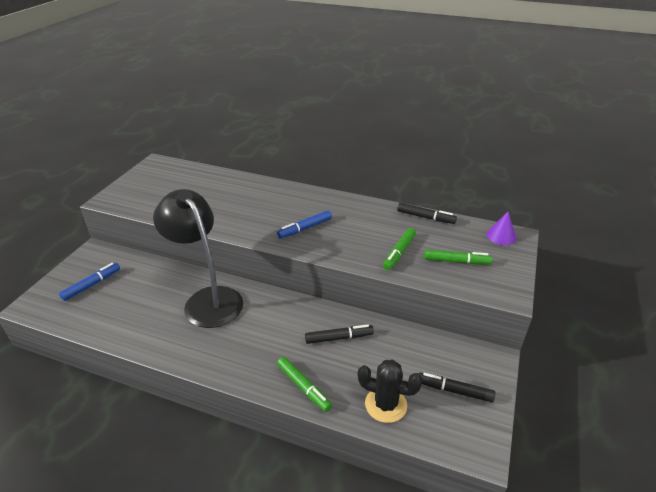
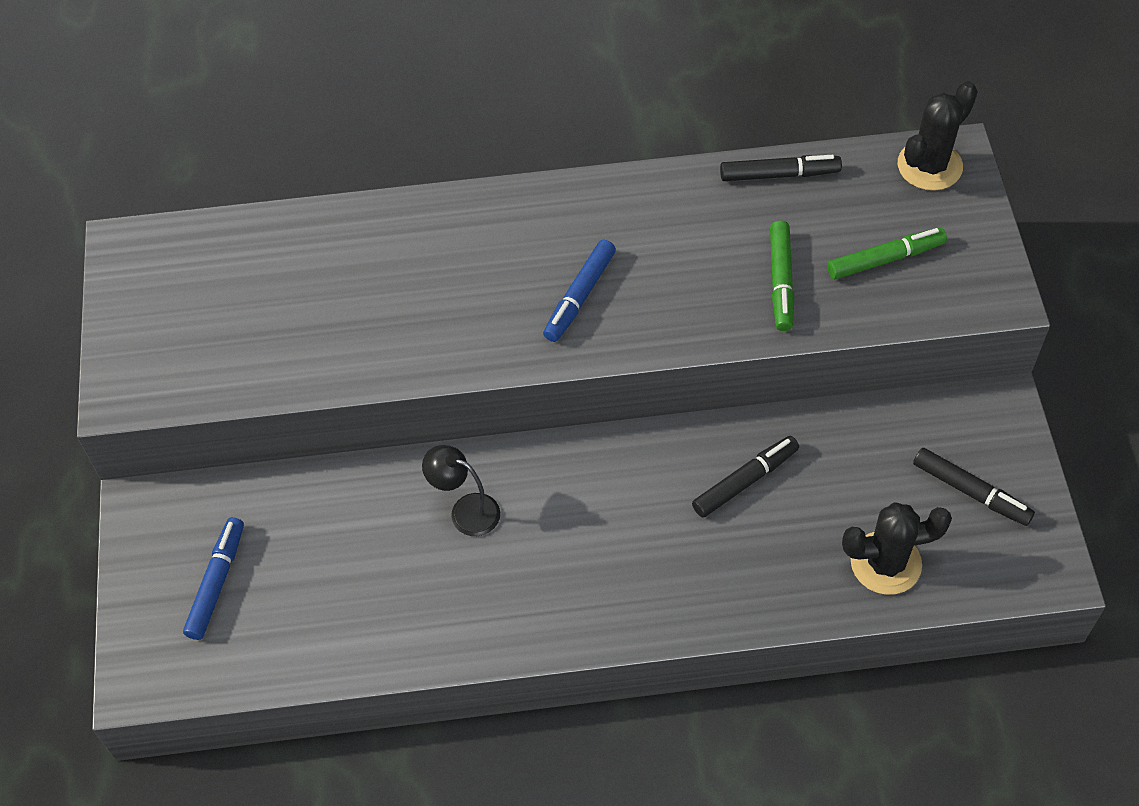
camera: 25 degrees left, 20 degrees up
(207, 299) = (465, 510): black lamp -> black lamp, size x0.43
(303, 387) = (747, 595): green marker -> none
(454, 391) = (971, 492): black marker -> black marker turned 135 degrees counterclockwise
(501, 236) = (929, 166): purple cone -> black cactus

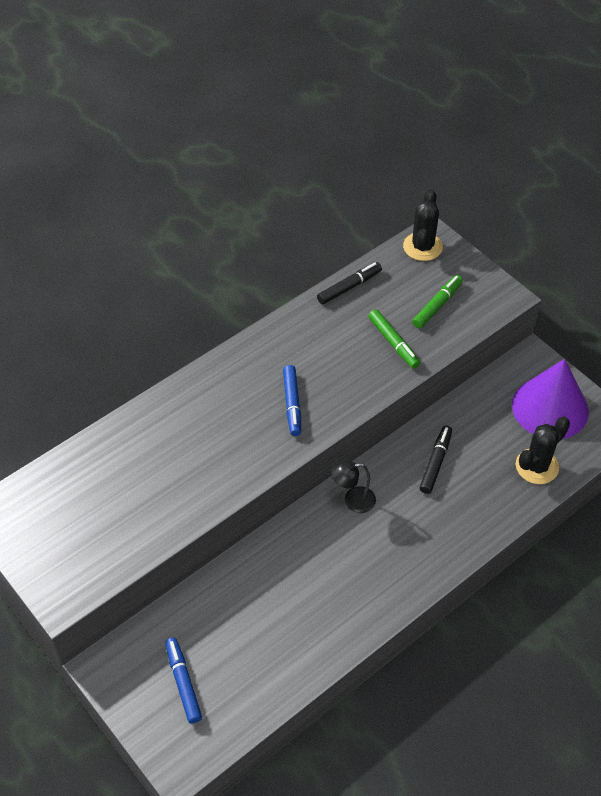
camera: 35 degrees left, 5 degrees down
(465, 510) = (298, 561): black lamp -> black lamp (353, 501)
(971, 492) = (550, 408): black marker -> purple cone

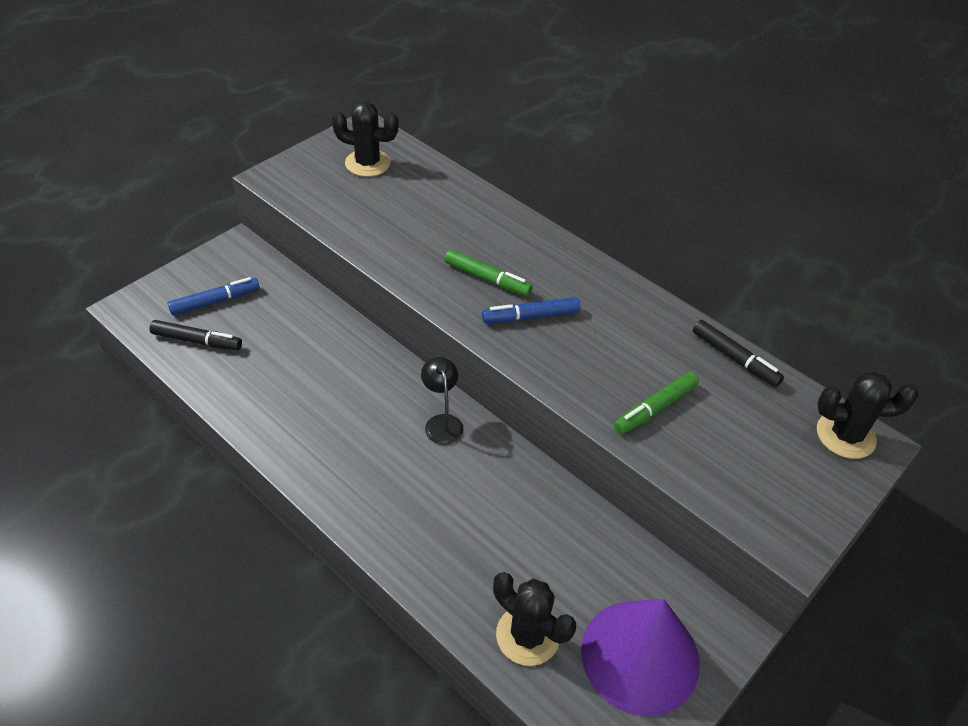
camera: 80 degrees right, 5 degrees down
(57, 511) = (367, 163): none -> black cactus
(435, 463) = (512, 507): black marker -> black marker (197, 341)
(437, 305) = (740, 456): green marker -> green marker (487, 279)

